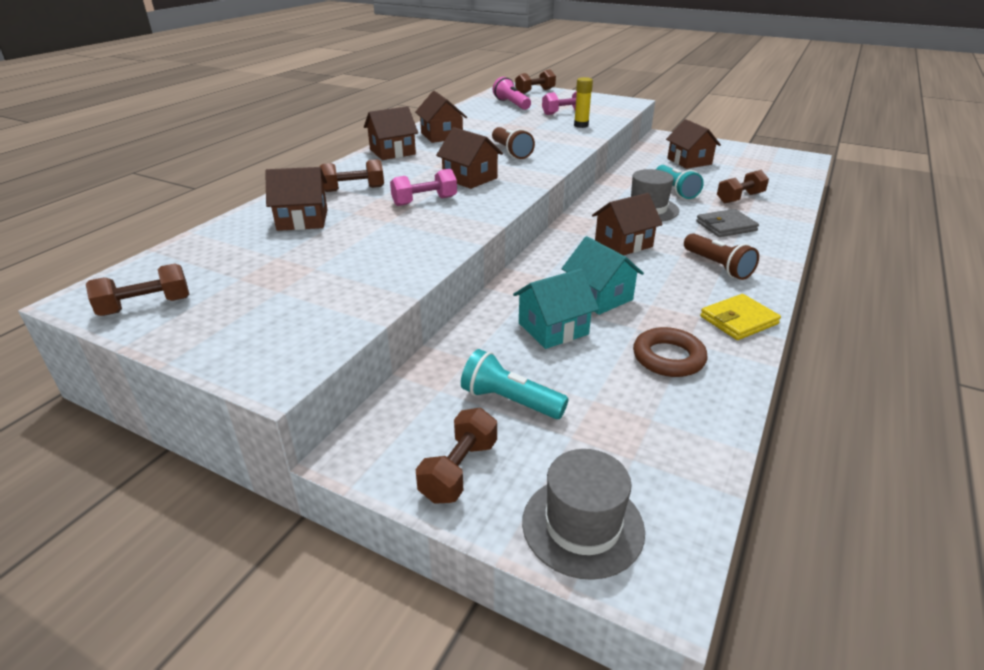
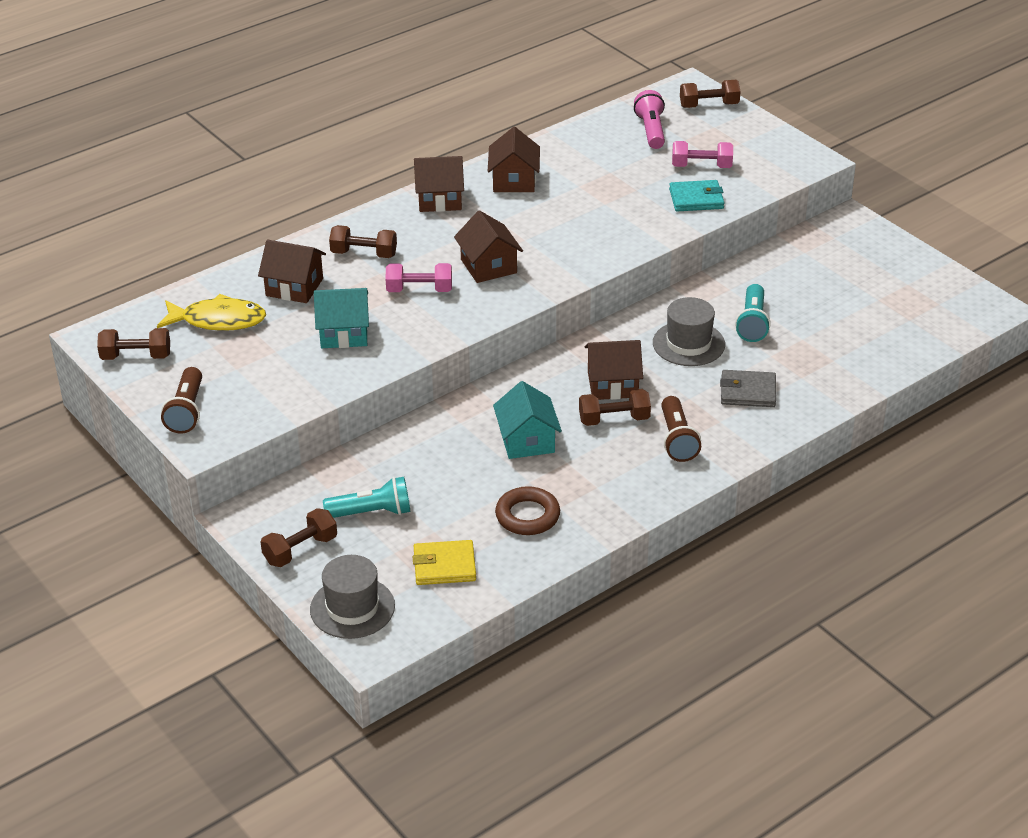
camera: 25 degrees right, 5 degrees up
(235, 257) = (218, 320): none -> yellow fish
(510, 401) = (372, 512): turquoise flashlight -> turquoise flashlight turned 120 degrees clockwise
(511, 152) = (568, 231): brown flashlight -> brown flashlight (186, 411)
(553, 329) = (457, 461): turquoise house -> turquoise house (344, 333)
(581, 125) = (696, 199): yellow glue stick -> turquoise wallet
(689, 161) = (827, 277): brown house -> none
(738, 320) = (627, 501): yellow wallet -> yellow wallet (444, 566)
(740, 198) = (815, 355): brown dumbbell -> brown dumbbell (614, 419)

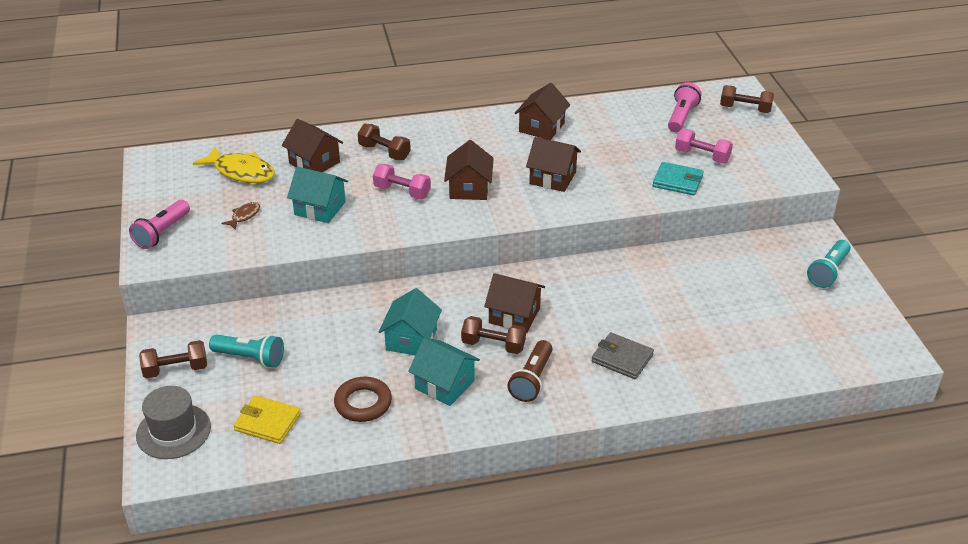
camera: 25 degrees right, 0 degrees up
(136, 356) = (164, 181): brown dumbbell -> none
(186, 411) = (162, 233): brown flashlight -> pink flashlight
(265, 366) = (244, 216): none -> brown fish
(439, 199) = (473, 126): brown house -> brown house (552, 178)
(595, 472) = (444, 384): none -> turquoise house
(688, 344) = (602, 301): grey hat -> none
(752, 323) = (669, 300): turquoise flashlight -> turquoise flashlight (828, 272)

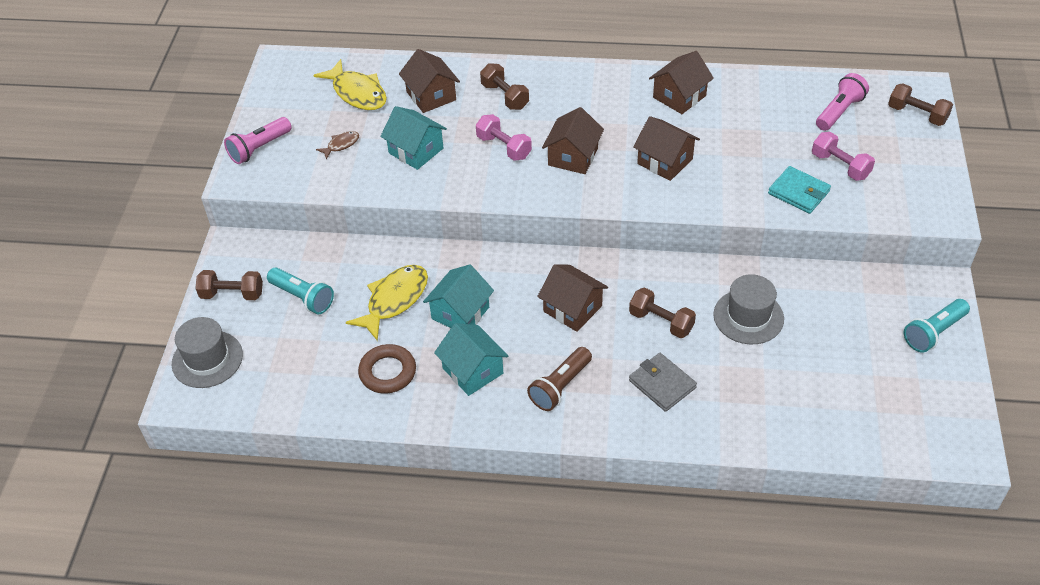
camera: 20 degrees right, 10 degrees up
(267, 422) = (293, 370): yellow wallet -> none
(343, 342) = (394, 300): none -> yellow fish
(493, 345) = (538, 338): brown dumbbell -> brown dumbbell (661, 322)
(671, 291) = (748, 317): none -> grey hat

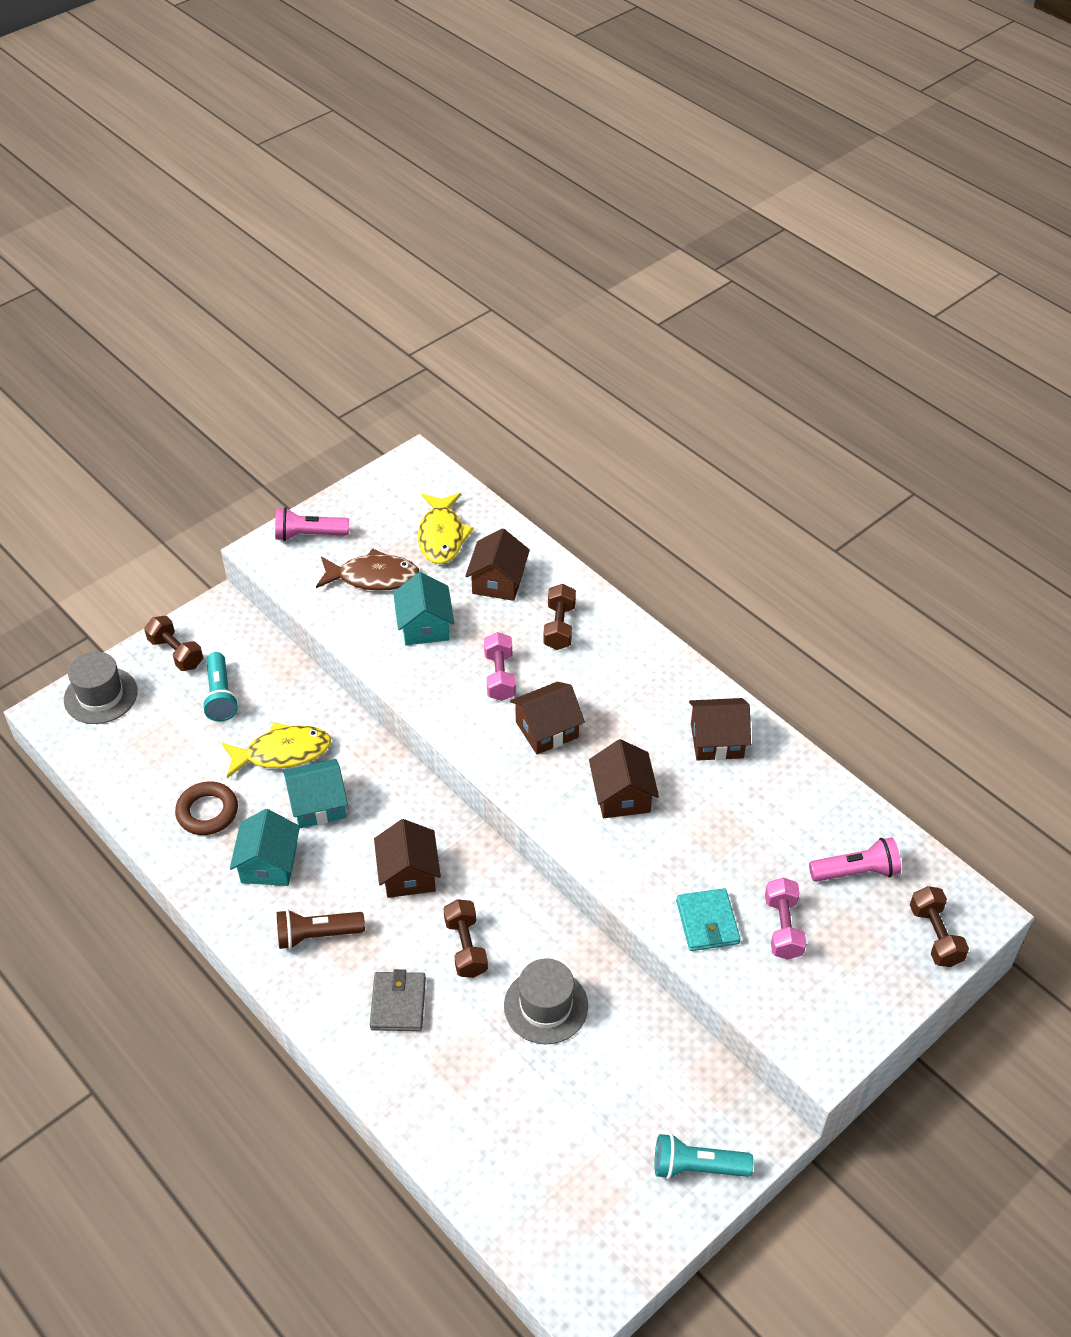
camera: 40 degrees right, 0 degrees up
(341, 145) = (373, 577): brown fish -> brown fish, size x2.02

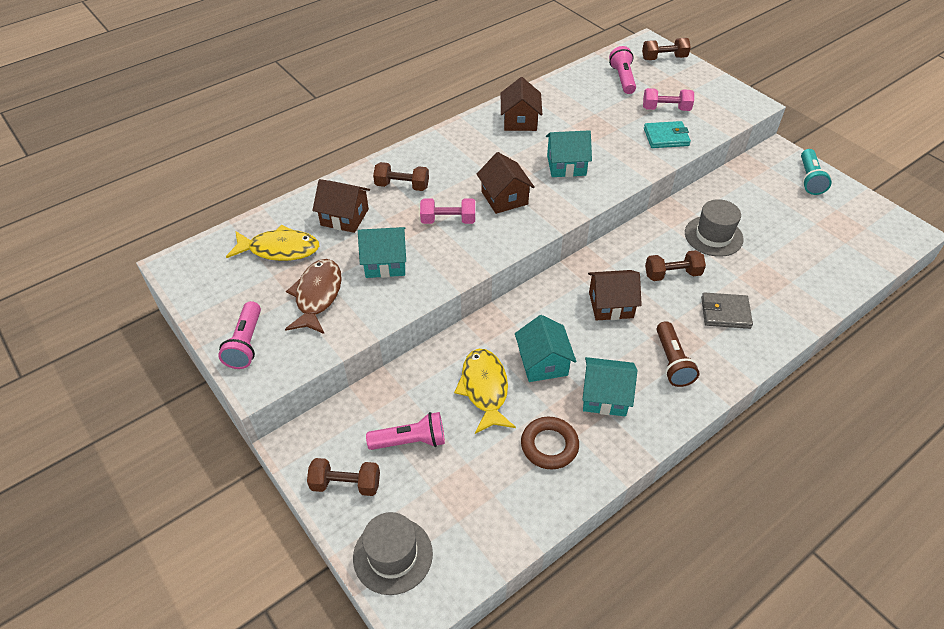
camera: 85 degrees left, 0 degrees up
(176, 653) = (346, 484): brown dumbbell -> brown dumbbell turned 45 degrees clockwise
(220, 696) = (410, 441): turquoise flashlight -> pink flashlight
(622, 796) = (566, 165): brown house -> turquoise house

